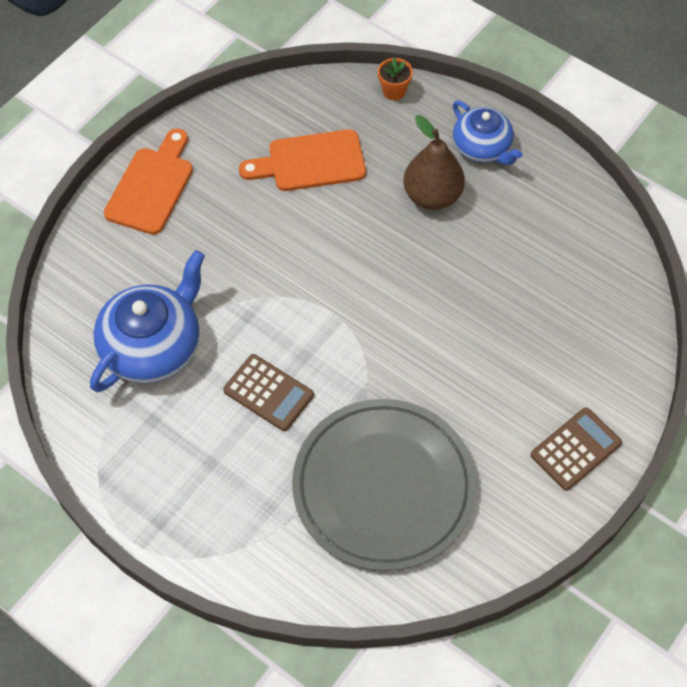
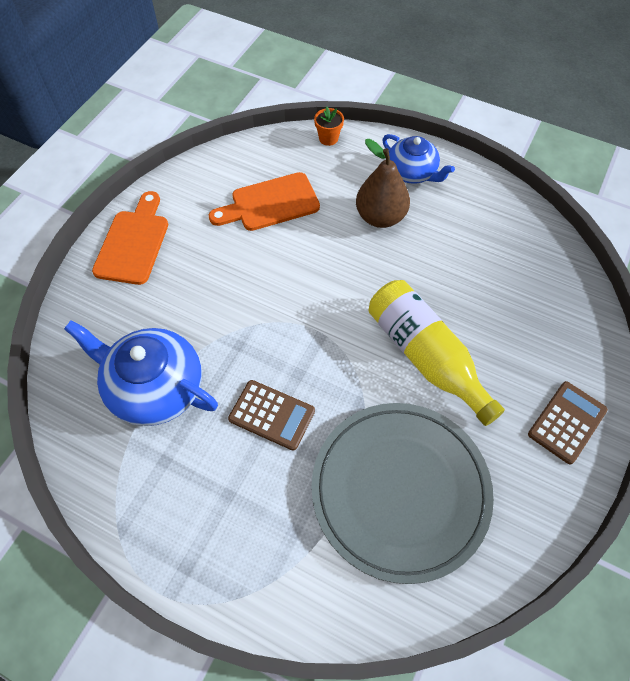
camera: 10 degrees left, 0 degrees up
(153, 346) = (154, 388): blue teapot -> blue teapot turned 90 degrees counterclockwise
(444, 359) = (425, 356): none -> yellow bottle

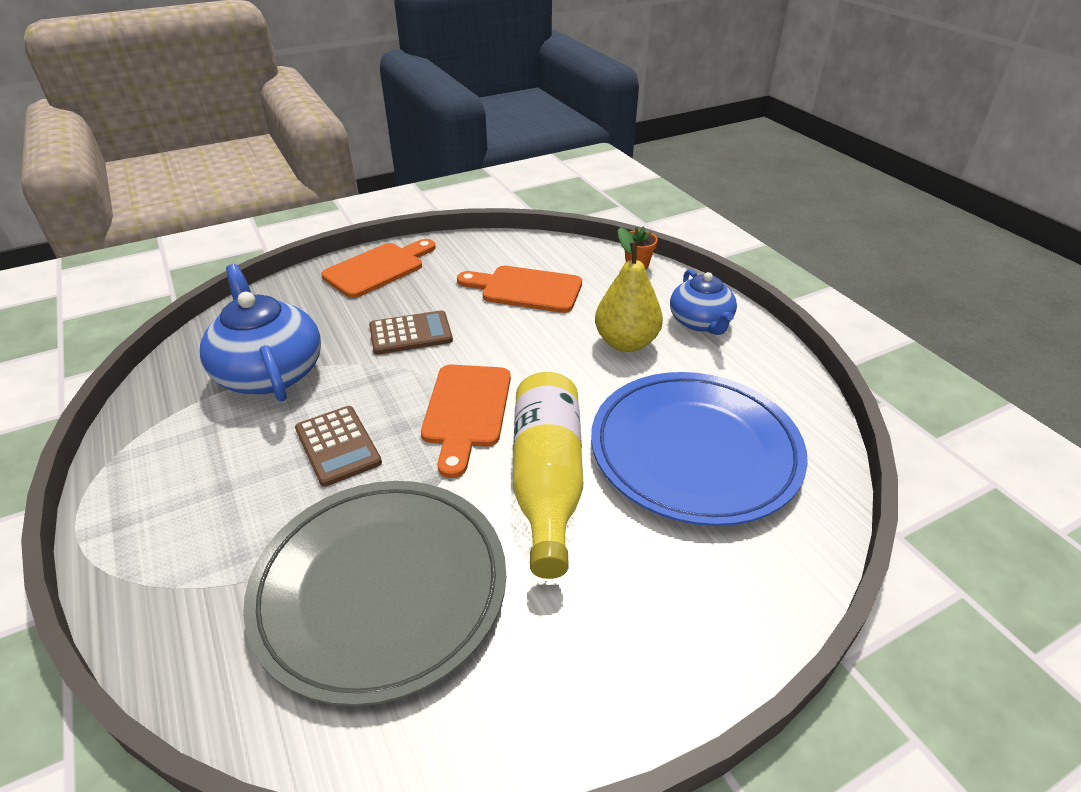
camera: 35 degrees right, 20 degrees down
(329, 335) = (466, 411): none -> orange cutting board
(380, 217) = (626, 342): brown pear -> yellow pear
(488, 282) = (694, 451): none -> blue plate
(567, 422) = (658, 647): brown calculator -> brown calculator (410, 333)

